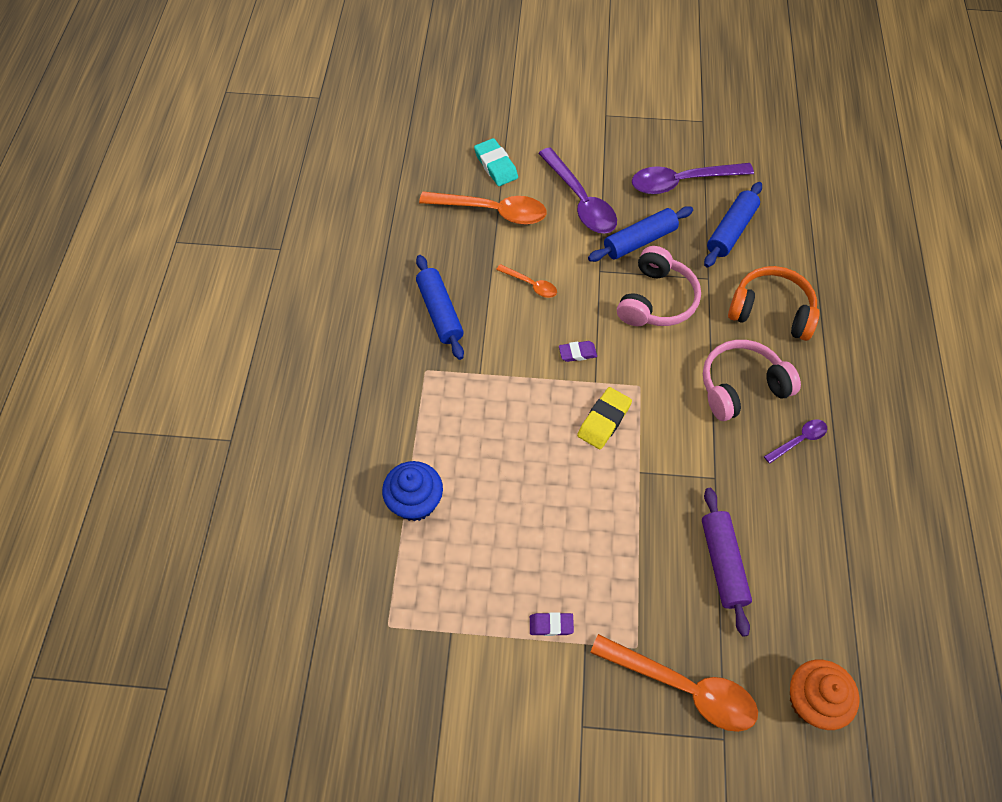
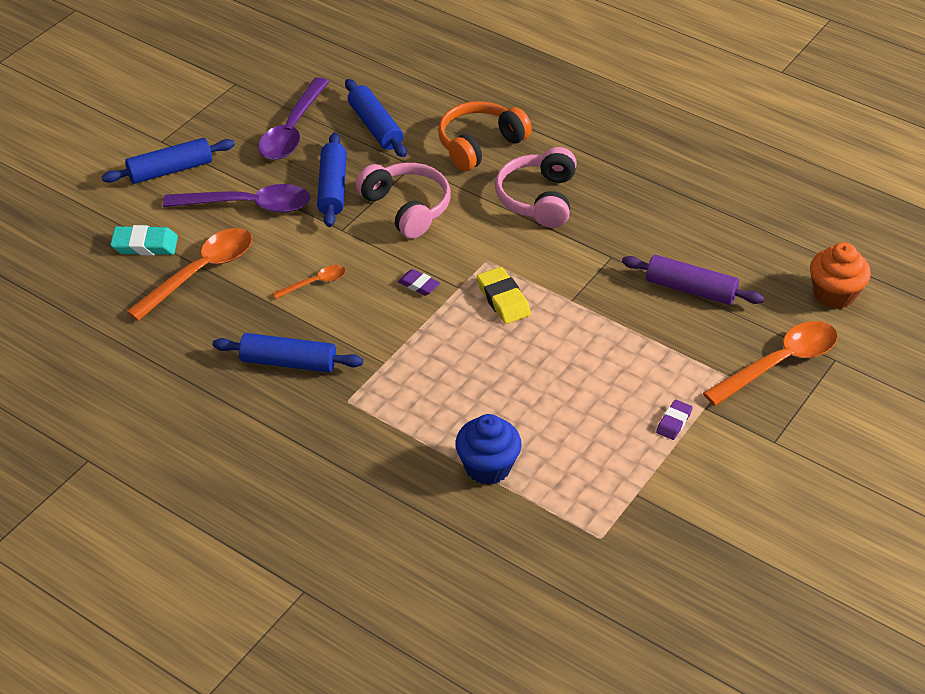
camera: 60 degrees left, 15 degrees down
(577, 353) = (419, 285): purple eraser -> purple eraser turned 75 degrees counterclockwise
(580, 137) = (170, 170): none -> blue rolling pin
(799, 440) = (614, 191): purple spoon -> none

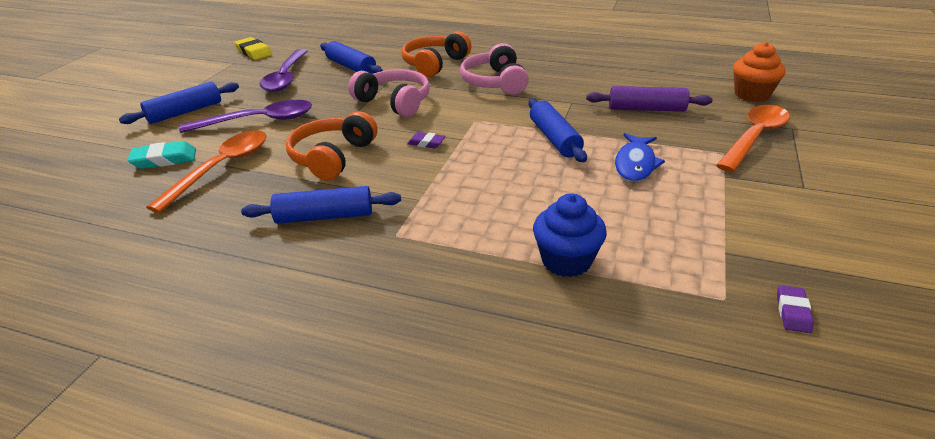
camera: 15 degrees left, 10 degrees down
(315, 283) = (332, 157): orange spoon -> orange headphones
(332, 188) = (328, 101): blue rolling pin -> blue rolling pin (554, 138)
(503, 299) = (503, 139): yellow eraser -> yellow eraser (254, 52)
(623, 369) = (635, 164): none -> blue fish
(674, 422) = (708, 190): purple eraser -> purple eraser (793, 312)

